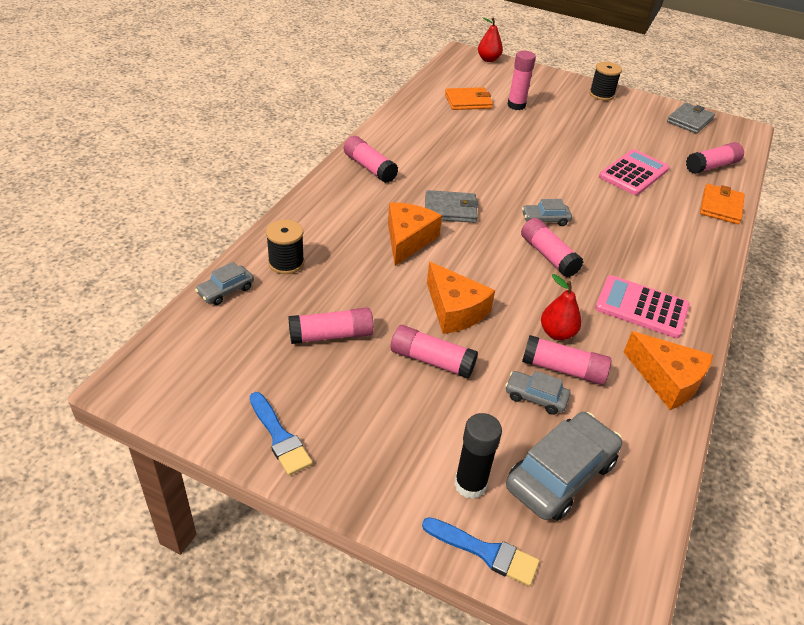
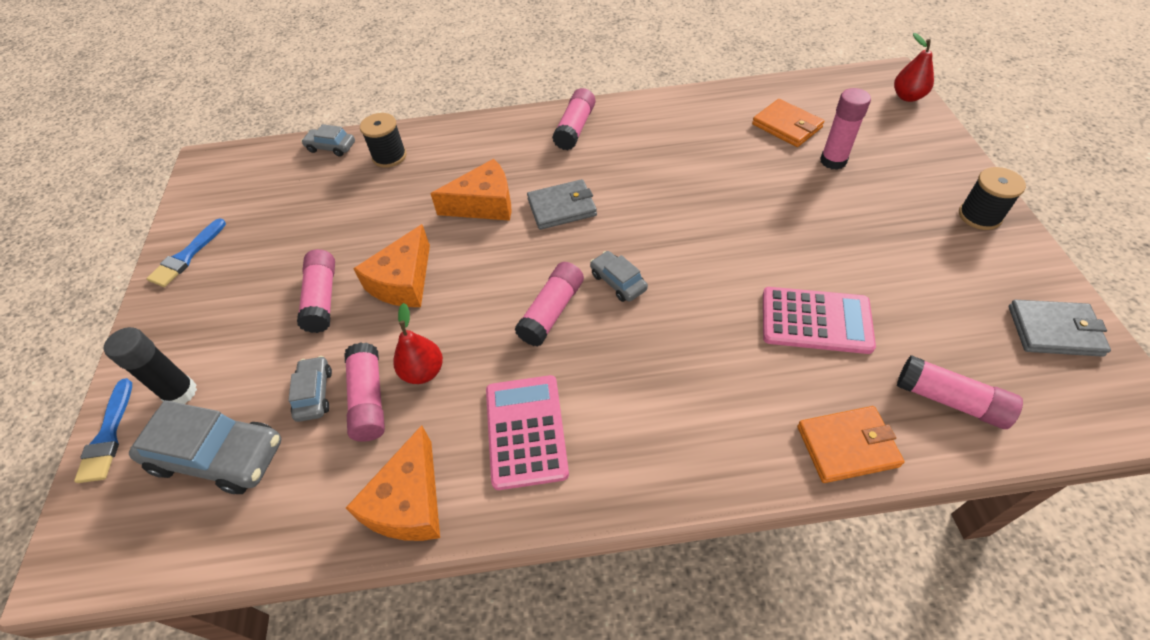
camera: 65 degrees right, 10 degrees up
(331, 335) = (316, 225): pink glue stick -> none
(450, 209) = (562, 207): grey wallet -> grey wallet turned 75 degrees counterclockwise

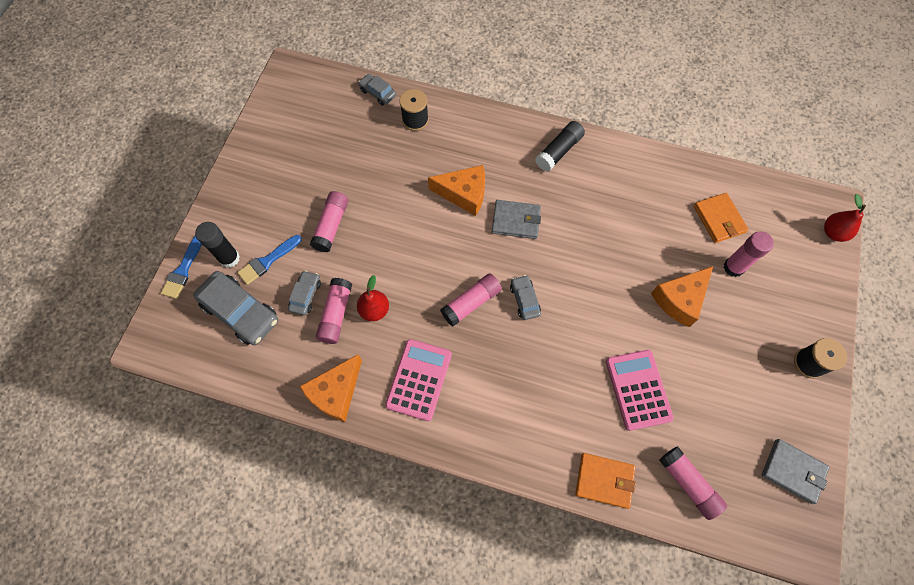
camera: 20 degrees right, 15 degrees up
(186, 256) = (256, 152): blue brush -> blue brush (267, 261)
(403, 281) = (386, 235): orange cheese -> orange cheese (680, 299)
(575, 128) = (558, 151): pink glue stick -> black glue stick
(816, 321) = (638, 389): pink calculator -> pink calculator turned 135 degrees counterclockwise

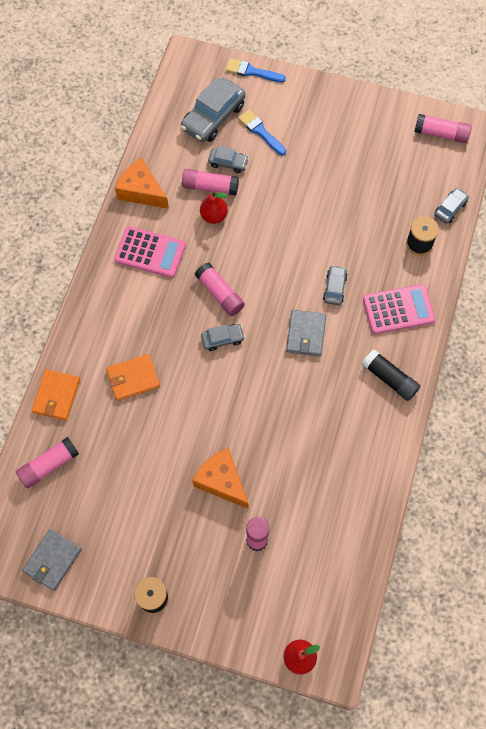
camera: 90 degrees right, 0 degrees up
(229, 258) = (263, 103): black glue stick -> none
(331, 226) = (296, 178): pink glue stick -> pink glue stick (441, 134)
(464, 194) = (334, 288): orange cheese -> grey car
(638, 389) = (133, 432): pink calculator -> pink calculator (398, 309)
(719, 219) = (312, 534): orange wallet -> orange wallet (133, 378)

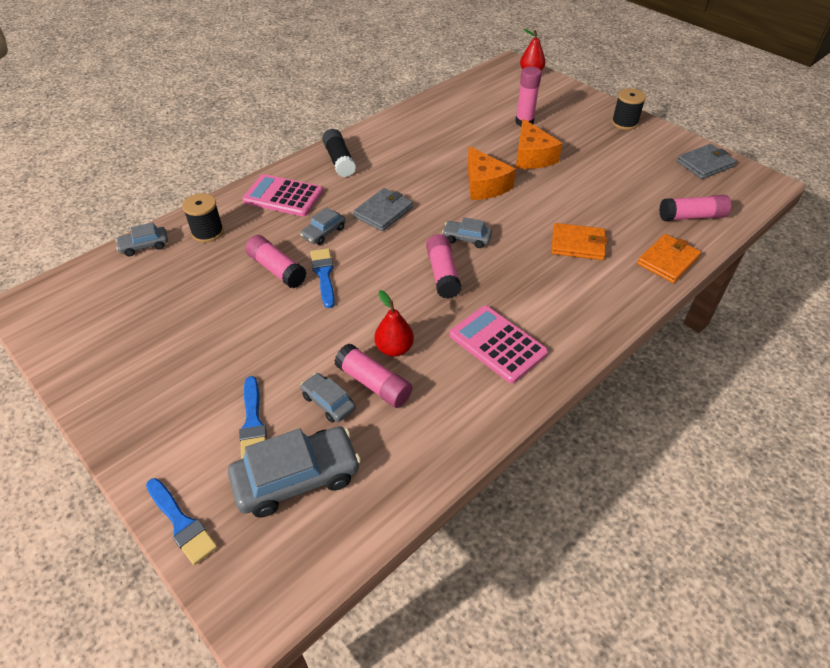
camera: 150 degrees left, 20 degrees down
(141, 191) = (467, 420): orange cheese -> orange cheese (484, 185)
(303, 249) = (324, 275): none -> blue brush
(441, 134) = (60, 315): pink glue stick -> pink glue stick (277, 269)

